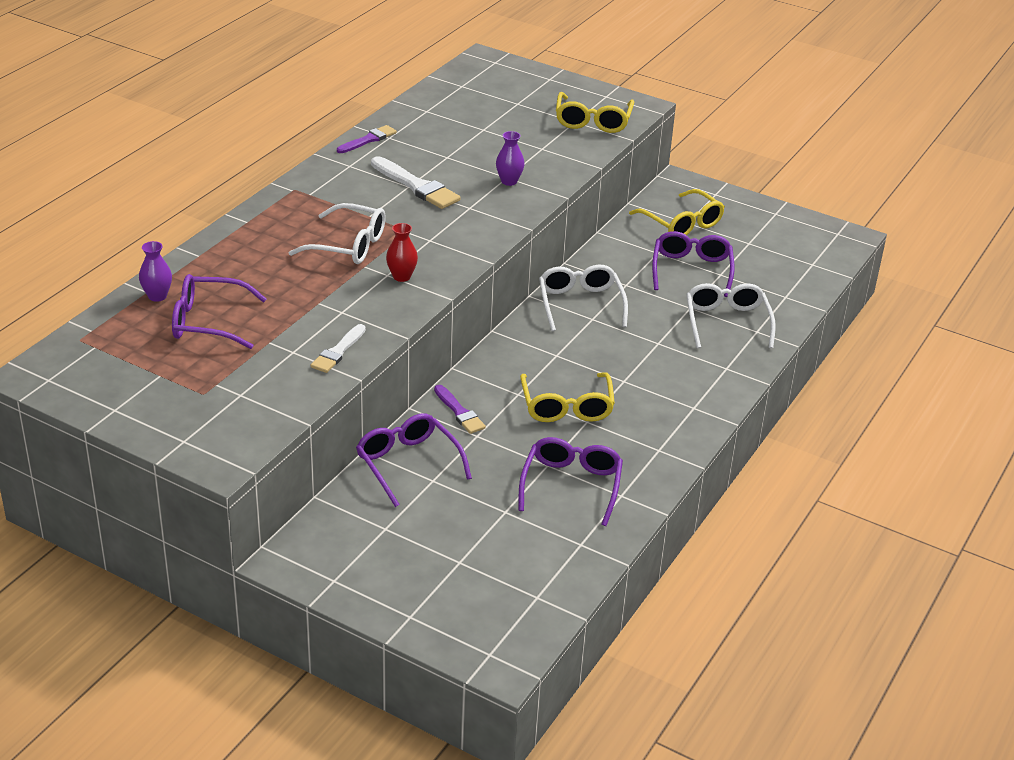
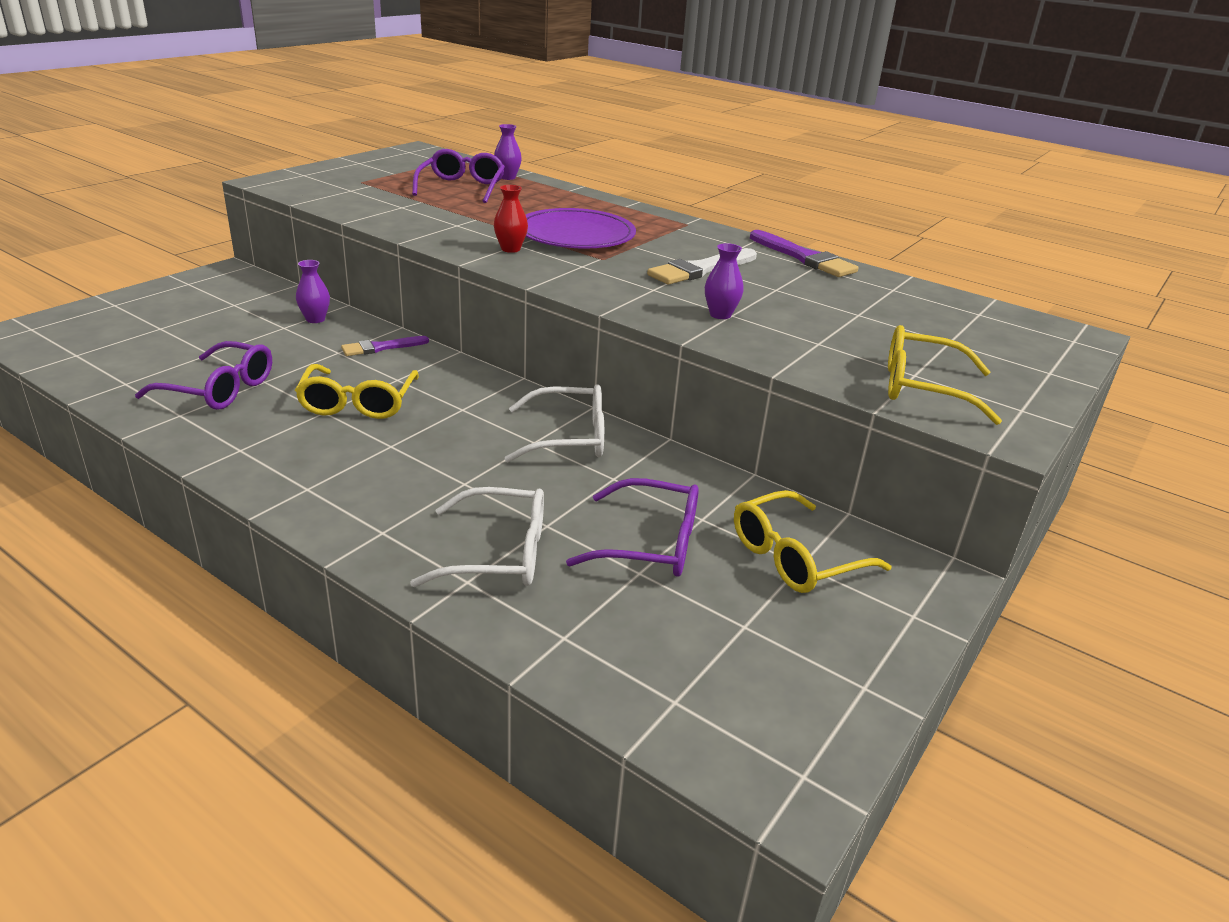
camera: 95 degrees right, 5 degrees down
(338, 351) = (391, 219): white brush -> none
(348, 245) = (576, 235): white glasses -> purple plate
(368, 140) = (803, 257): purple brush -> purple brush, size x1.58
(408, 464) = (315, 319): purple glasses -> purple vase
(567, 407) = (358, 403): yellow glasses -> yellow glasses turned 90 degrees counterclockwise

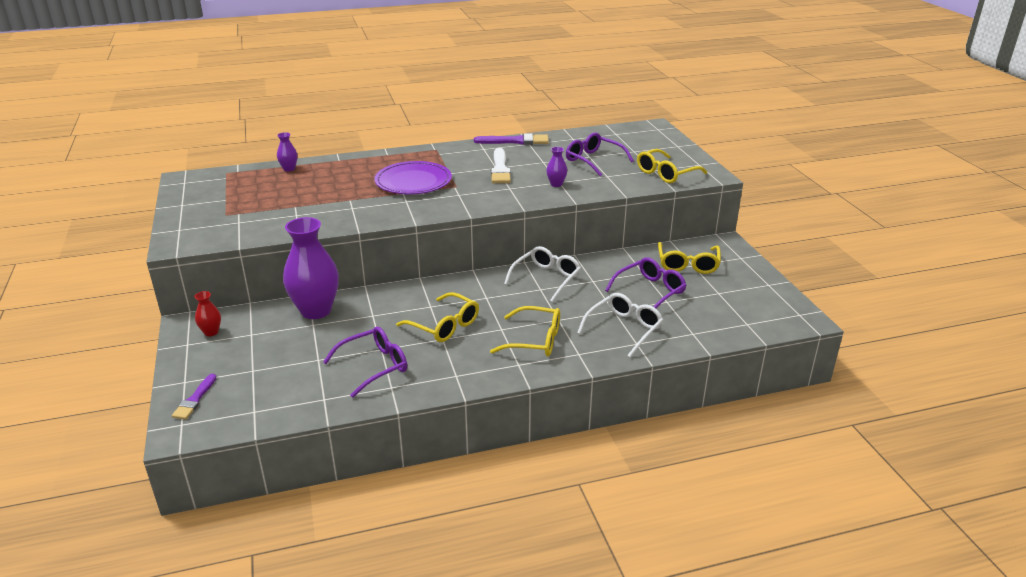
camera: 50 degrees left, 0 degrees up
(315, 319) = (316, 310): purple vase -> purple vase, size x2.27
(381, 347) = (384, 300): purple brush -> purple brush (195, 399)
(385, 481) = (535, 340): none -> yellow glasses
(462, 187) = (287, 187): purple glasses -> purple glasses (593, 160)
(510, 249) = (411, 205): red vase -> red vase (211, 332)

